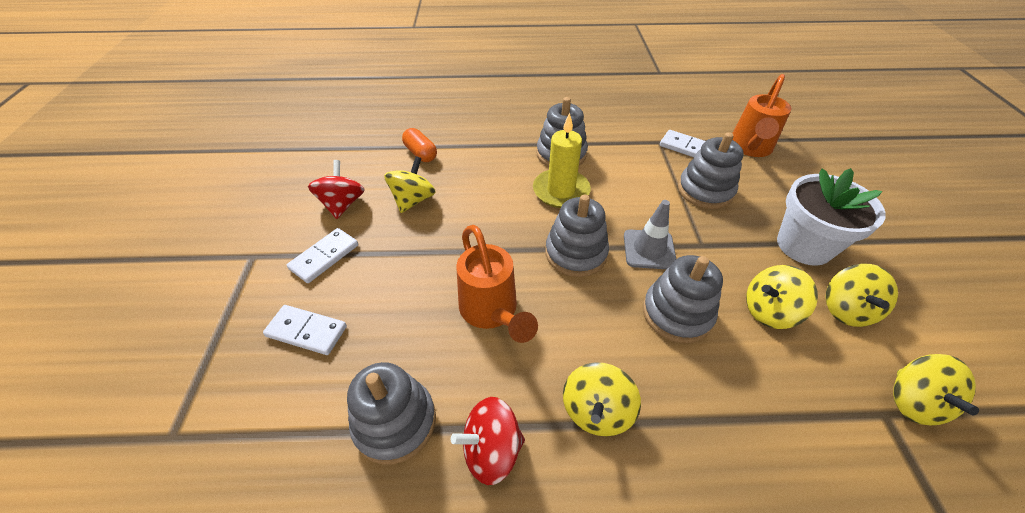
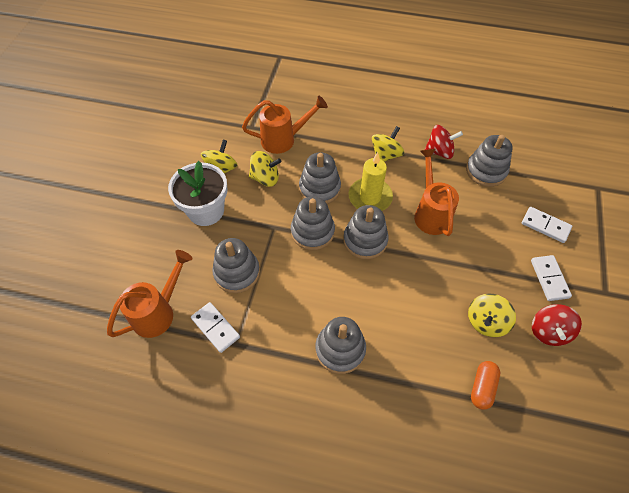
camera: 165 degrees left, 10 degrees up
(324, 257) = (549, 279): white domino -> white domino turned 60 degrees counterclockwise
(421, 153) = (482, 387): orange capsule -> orange capsule turned 45 degrees clockwise
(561, 191) = (356, 301): yellow candle -> yellow candle (370, 197)
(649, 249) = (312, 232): grey traffic cone -> grey stacking toy
(801, 398) = (284, 139): none -> orange watering can
(912, 401) = (234, 128): yellow spinning top -> none

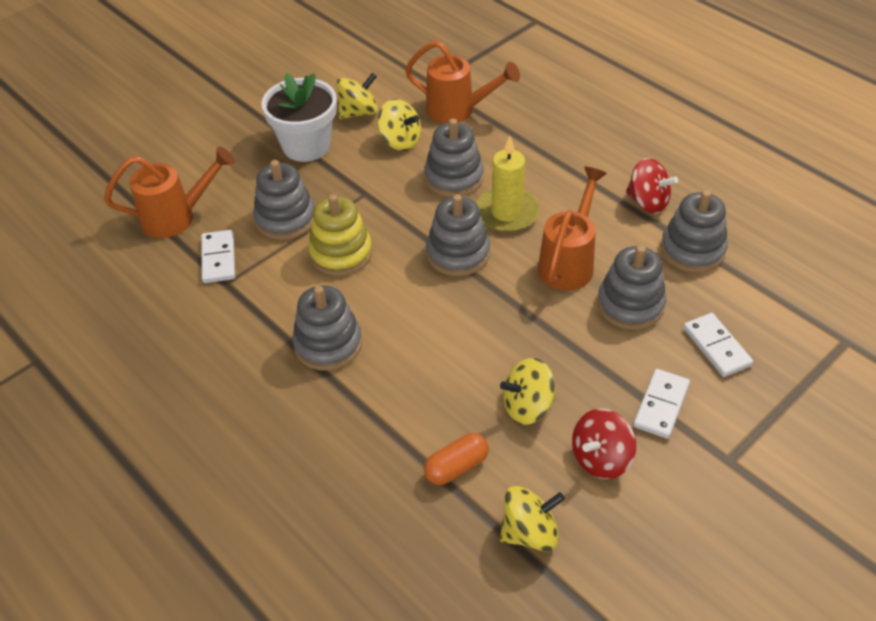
camera: 35 degrees right, 10 degrees down
(294, 279) = (341, 253): none -> yellow stacking toy
(312, 232) = (404, 217): grey stacking toy -> grey stacking toy (630, 305)
(385, 155) = (570, 177): yellow spinning top -> yellow spinning top (529, 532)

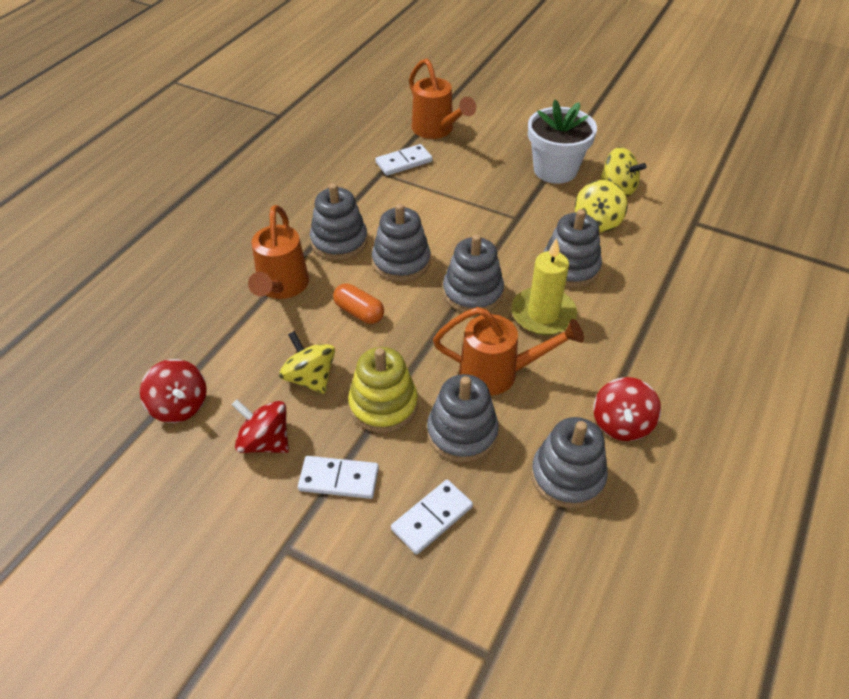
camera: 70 degrees right, 0 degrees up
(285, 219) = (463, 183): grey stacking toy -> grey stacking toy (401, 262)
(341, 253) = (439, 222): yellow stacking toy -> yellow stacking toy (383, 405)
(456, 467) = (236, 345): orange capsule -> orange capsule (359, 312)
(458, 110) = (667, 249): orange watering can -> orange watering can (281, 288)
(529, 532) = (179, 406): yellow spinning top -> red spinning top

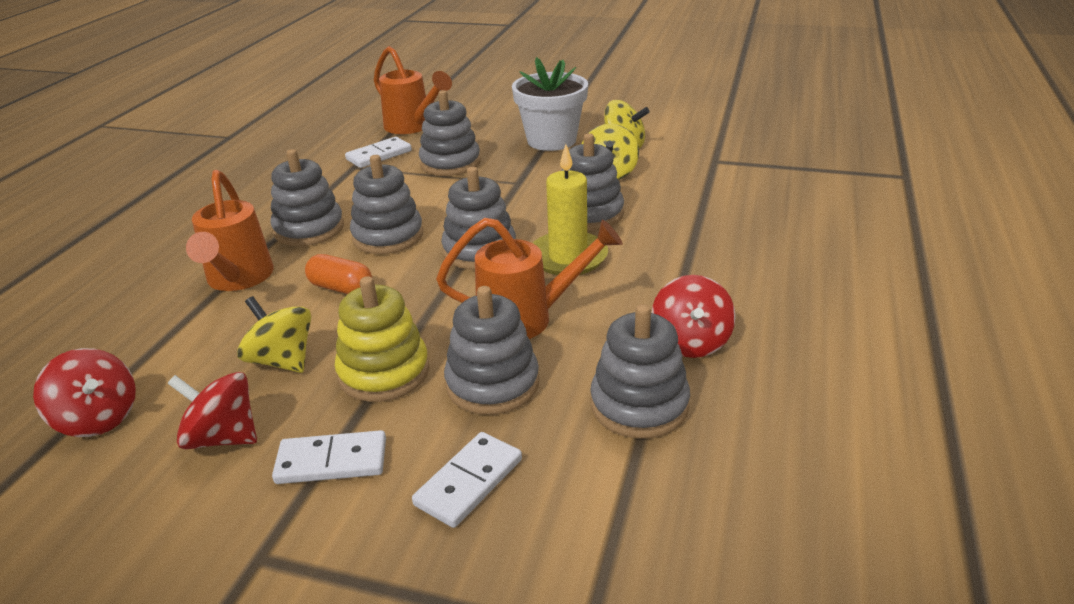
camera: 10 degrees left, 15 degrees down
(463, 183) = (450, 163): none -> grey stacking toy

